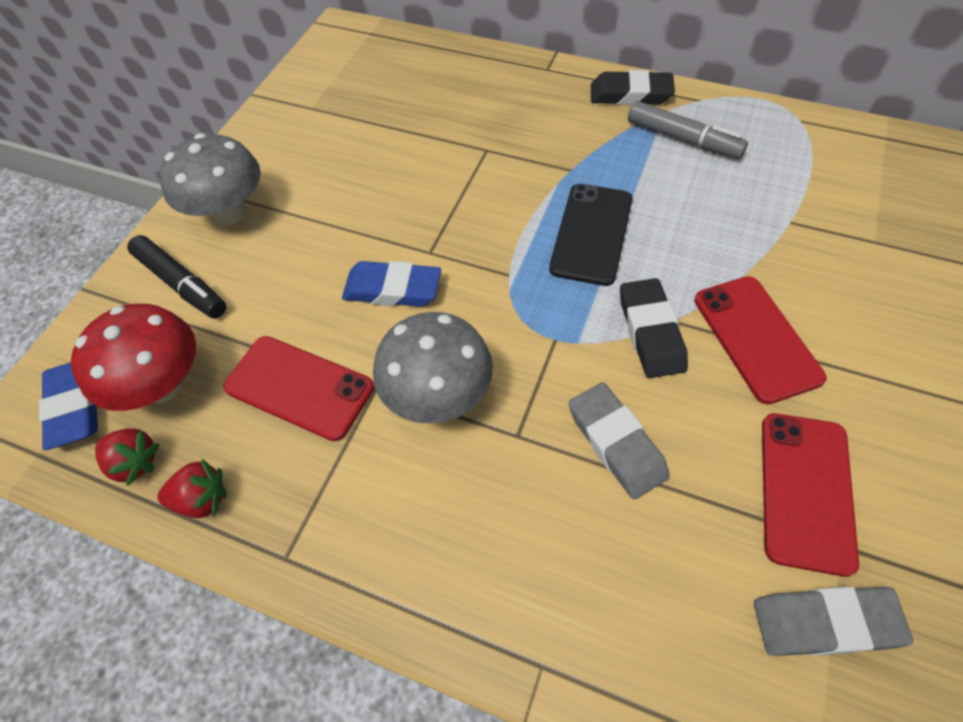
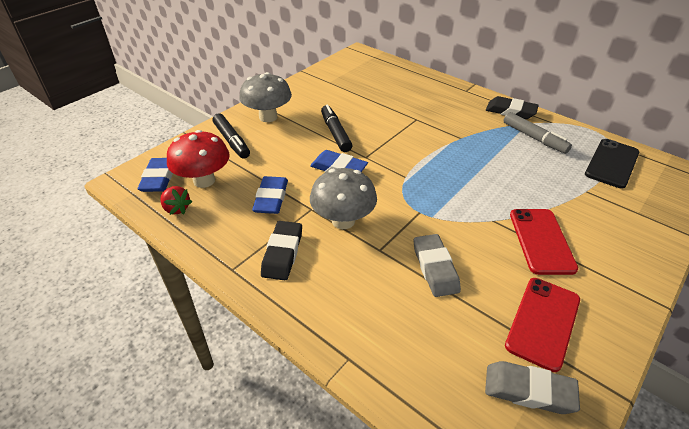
camera: 15 degrees right, 15 degrees down
(202, 499) = (202, 233): red strawberry -> none
(299, 387) = (271, 198): red phone -> blue eraser
(361, 216) = (335, 133): none -> black marker
(592, 234) = (461, 169): black phone -> black phone (612, 163)
(650, 332) = (477, 222): black eraser -> black eraser (282, 253)

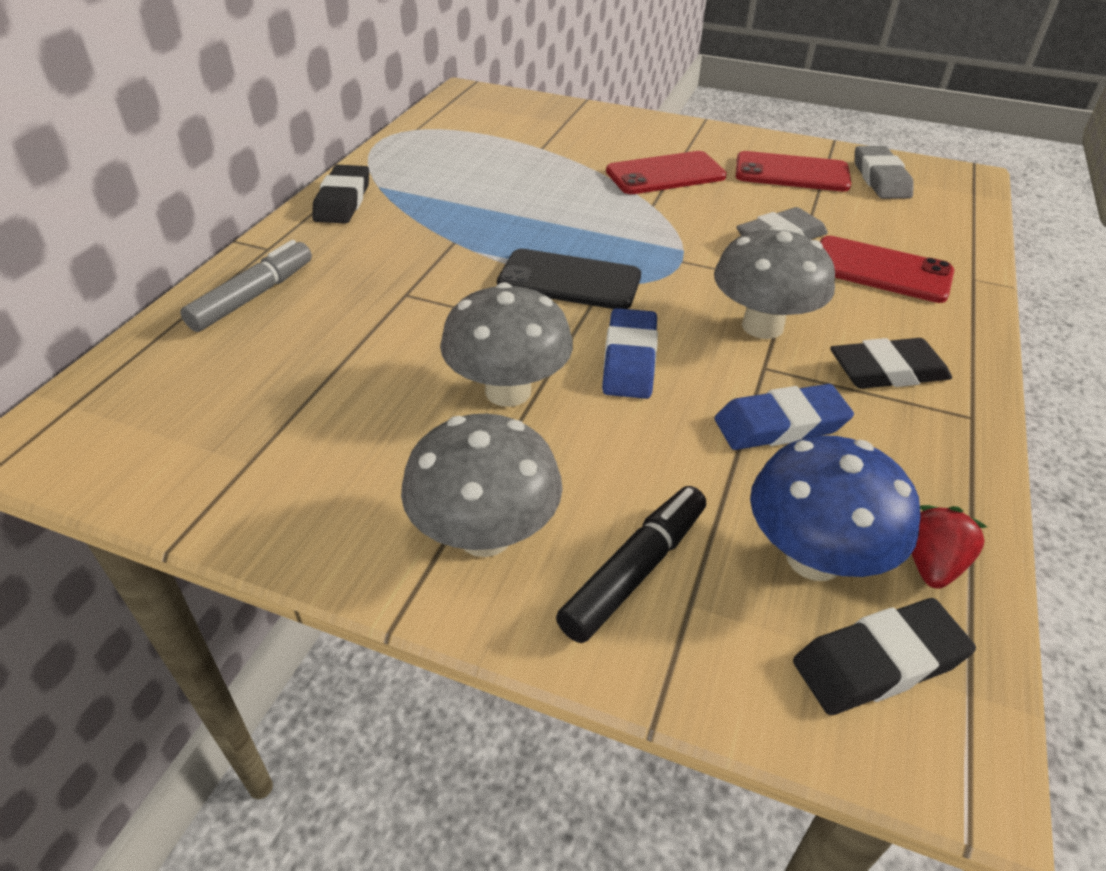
camera: 110 degrees left, 0 degrees up
(159, 178) = (878, 662): blue eraser -> black eraser
(204, 180) = (814, 558): red mushroom -> blue mushroom
(335, 133) = (508, 391): black marker -> grey mushroom
(378, 304) = (880, 270): none -> red phone
(534, 138) = (425, 180): grey marker -> grey marker (253, 296)
(612, 163) = (467, 131): black phone -> black phone (569, 280)

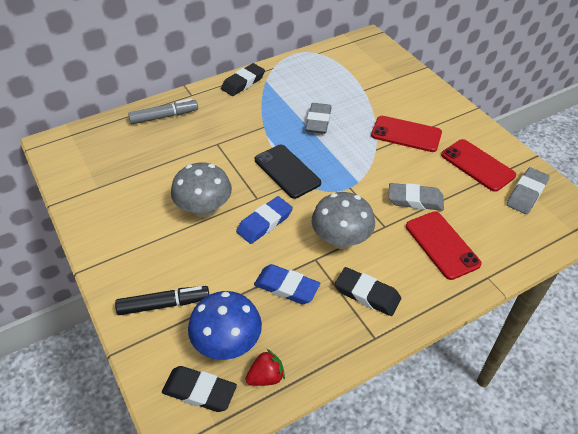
camera: 40 degrees right, 5 degrees up
(485, 535) = (135, 260): grey mushroom -> none
(529, 204) = (318, 121): none -> grey eraser

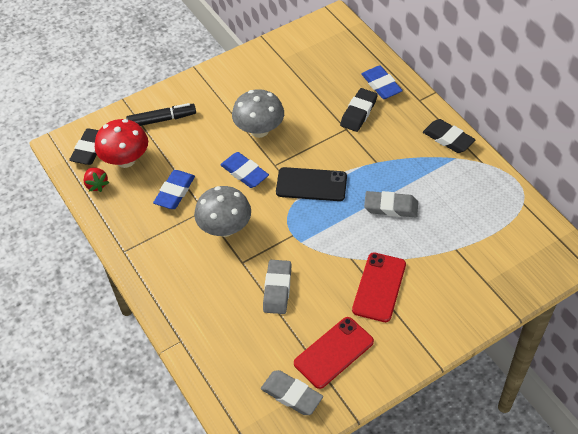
camera: 90 degrees right, 5 degrees up
(164, 116) = (381, 85): grey marker -> blue eraser
(164, 304) = (162, 119): black marker -> black marker turned 90 degrees counterclockwise
(227, 343) = (126, 160): blue mushroom -> red mushroom
(287, 171) = (311, 185): black phone -> black phone turned 45 degrees clockwise
(367, 294) = (165, 247): black eraser -> black eraser (358, 112)
(442, 245) = (219, 307): red phone -> none

